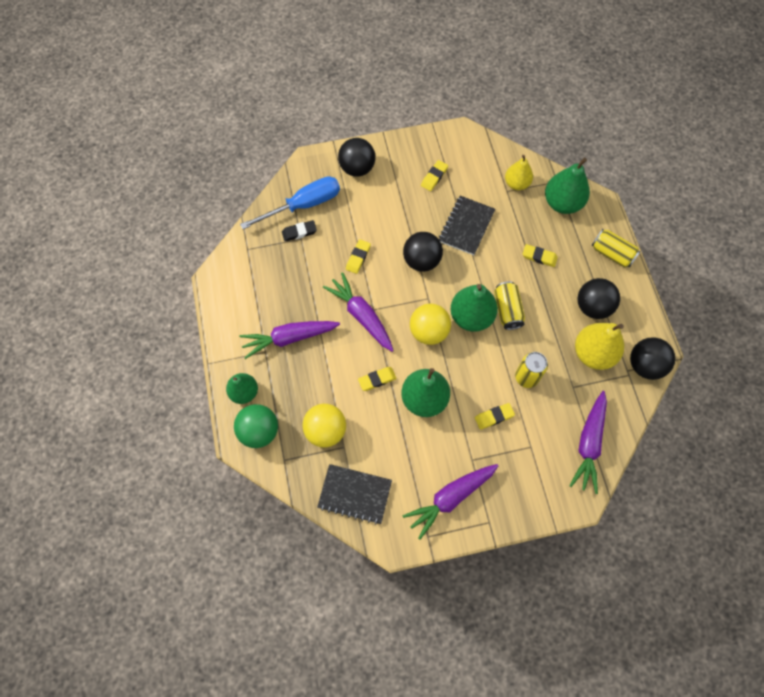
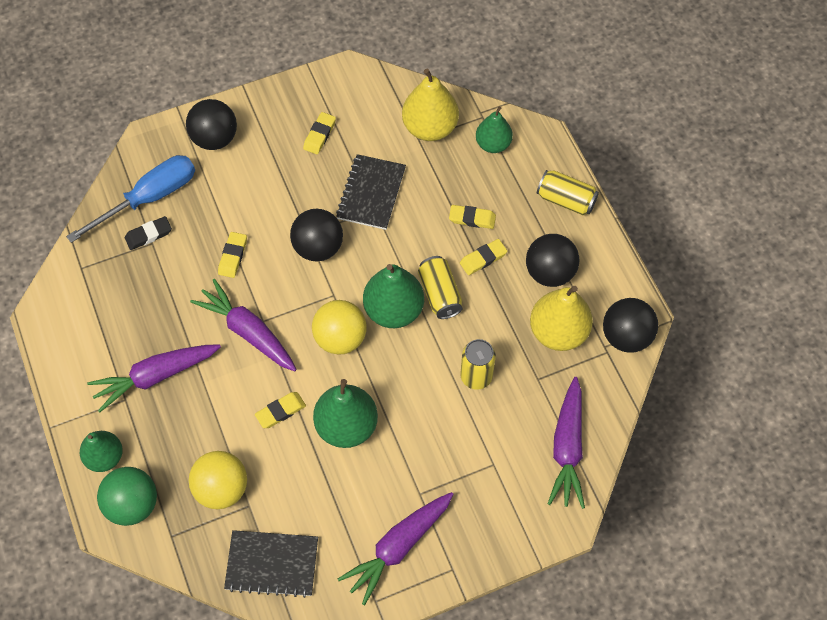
camera: 10 degrees left, 5 degrees down
(494, 417) = (441, 434): yellow eraser -> yellow eraser (483, 258)
(516, 183) = (430, 128): yellow pear -> yellow pear, size x1.54
(562, 203) = (493, 144): green pear -> green pear, size x0.65

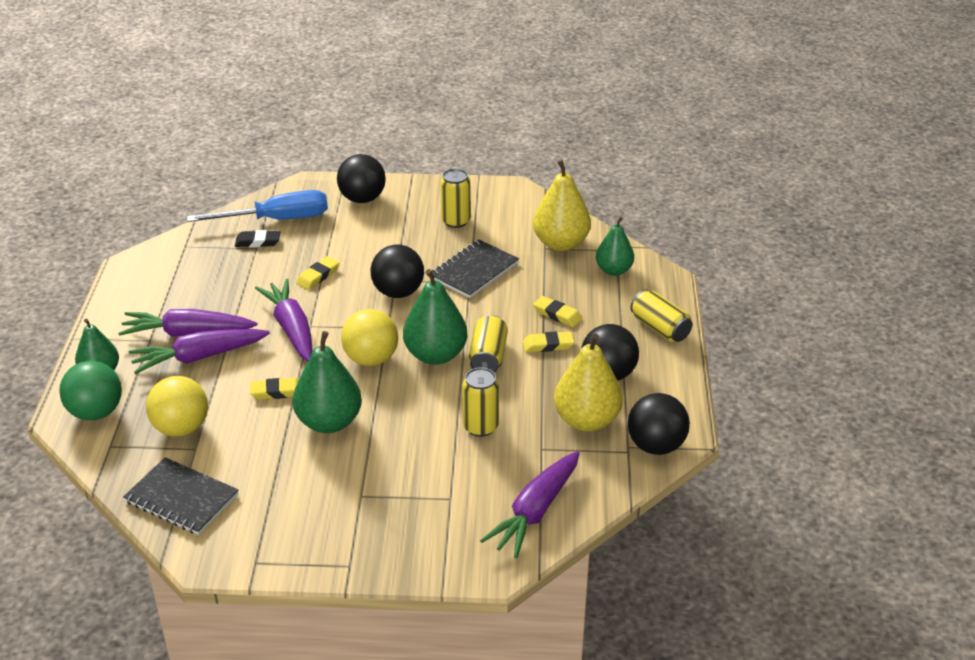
camera: 25 degrees right, 25 degrees down
(319, 135) = (456, 221): yellow eraser -> yellow can
(398, 547) = (309, 529): purple carrot -> purple carrot (199, 357)

